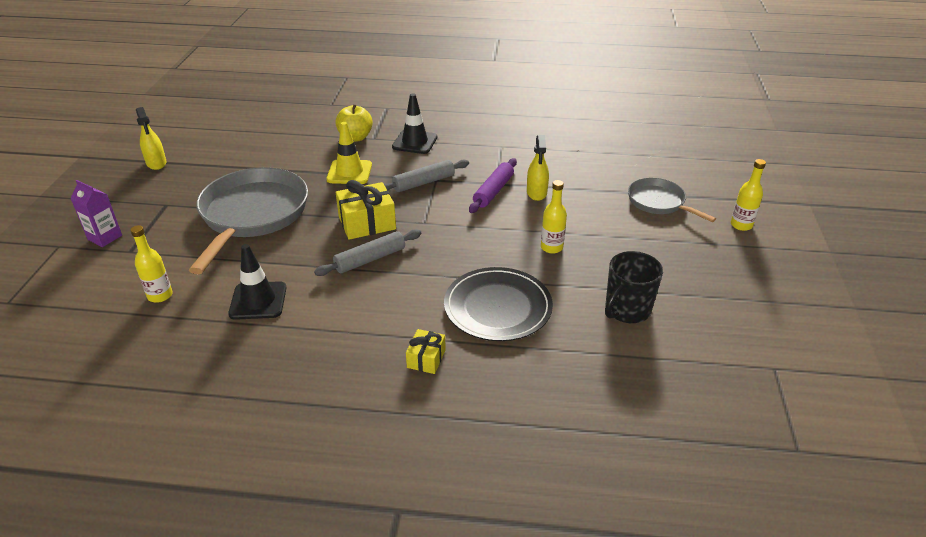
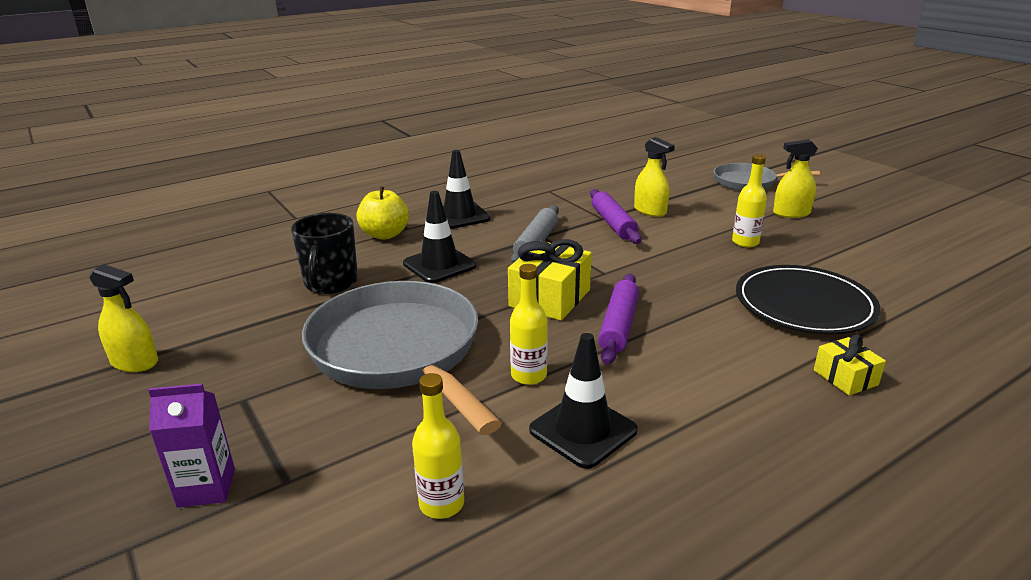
camera: 40 degrees left, 10 degrees down
(349, 172) = (439, 265): yellow traffic cone -> black traffic cone
(370, 259) = (619, 326): grey rolling pin -> purple rolling pin
(627, 310) = (885, 258): black mug -> black mug (331, 283)
(635, 243) = (791, 213): none -> yellow spray bottle
(741, 225) = (825, 175): yellow bottle -> yellow bottle (529, 375)

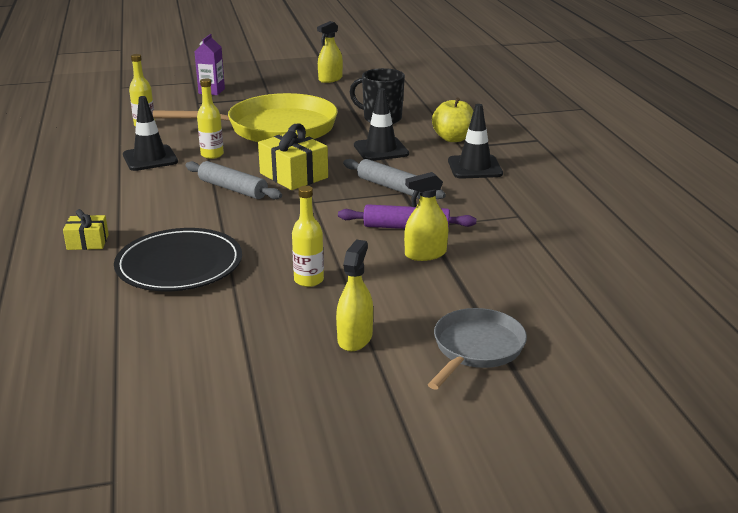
camera: 110 degrees right, 0 degrees up
(399, 352) = (275, 128): grey pan -> yellow pan
(619, 326) = (232, 189): purple rolling pin -> grey rolling pin

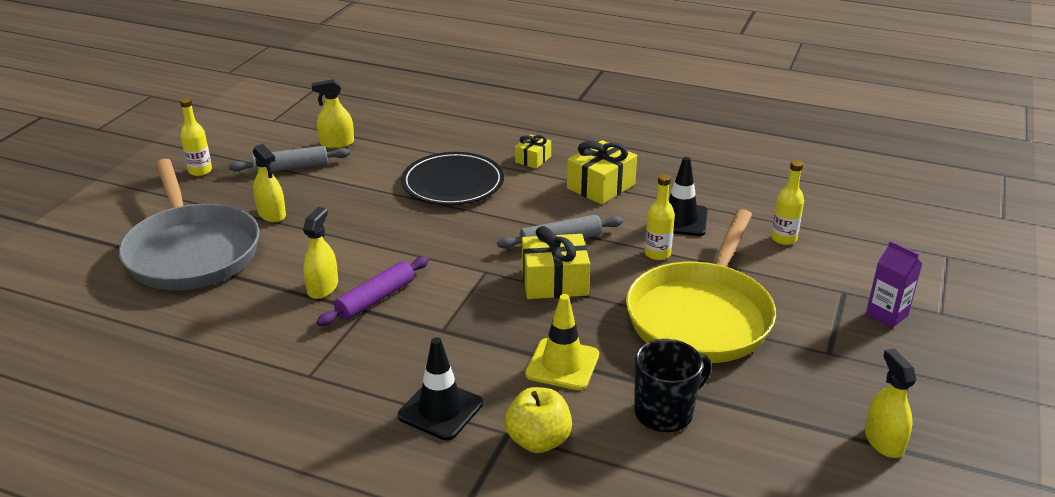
camera: 125 degrees right, 5 degrees up
(119, 198) = (601, 186): none -> yellow gift
(146, 379) = (337, 143): none -> yellow spray bottle
(309, 280) = (361, 223): yellow bottle -> yellow bottle (200, 171)
(381, 150) = (562, 364): black traffic cone -> yellow traffic cone
(392, 187) = (460, 328): grey rolling pin -> grey rolling pin (291, 167)
(476, 348) = (192, 251): grey pan -> grey pan, size x1.86

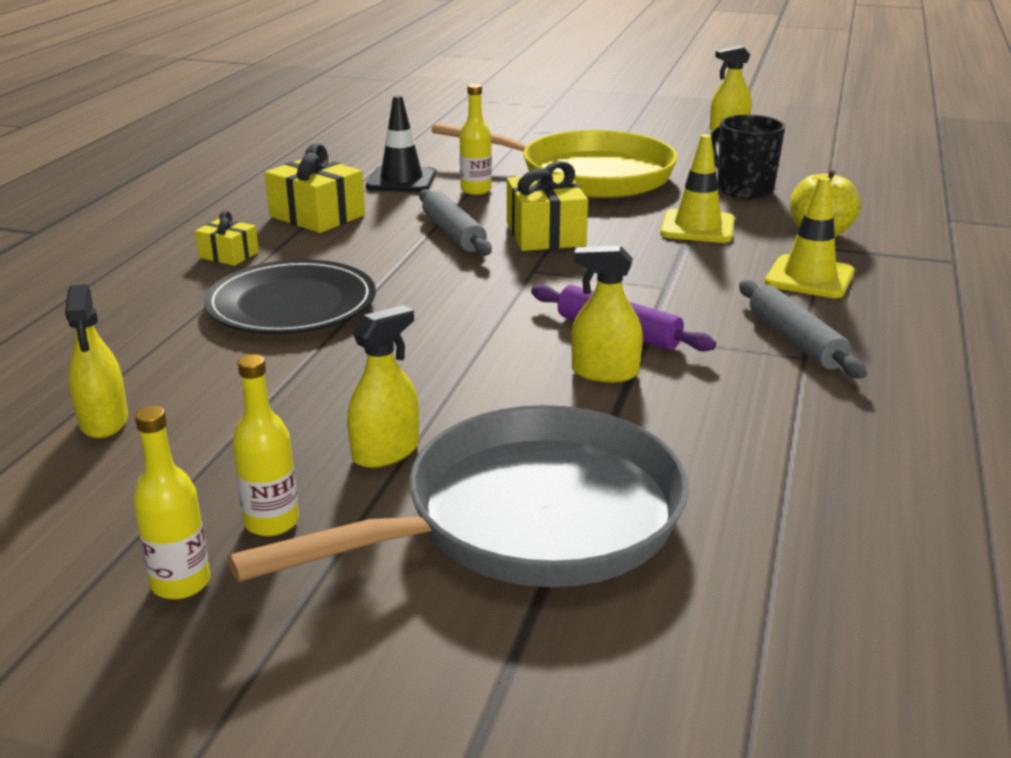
camera: 95 degrees left, 5 degrees down
(291, 167) = (197, 459): grey rolling pin -> grey rolling pin (795, 341)
(440, 410) = (809, 277): black traffic cone -> yellow traffic cone
(783, 239) = (439, 144): yellow bottle -> yellow bottle (271, 522)
(886, 315) = (560, 120): purple carton -> none

